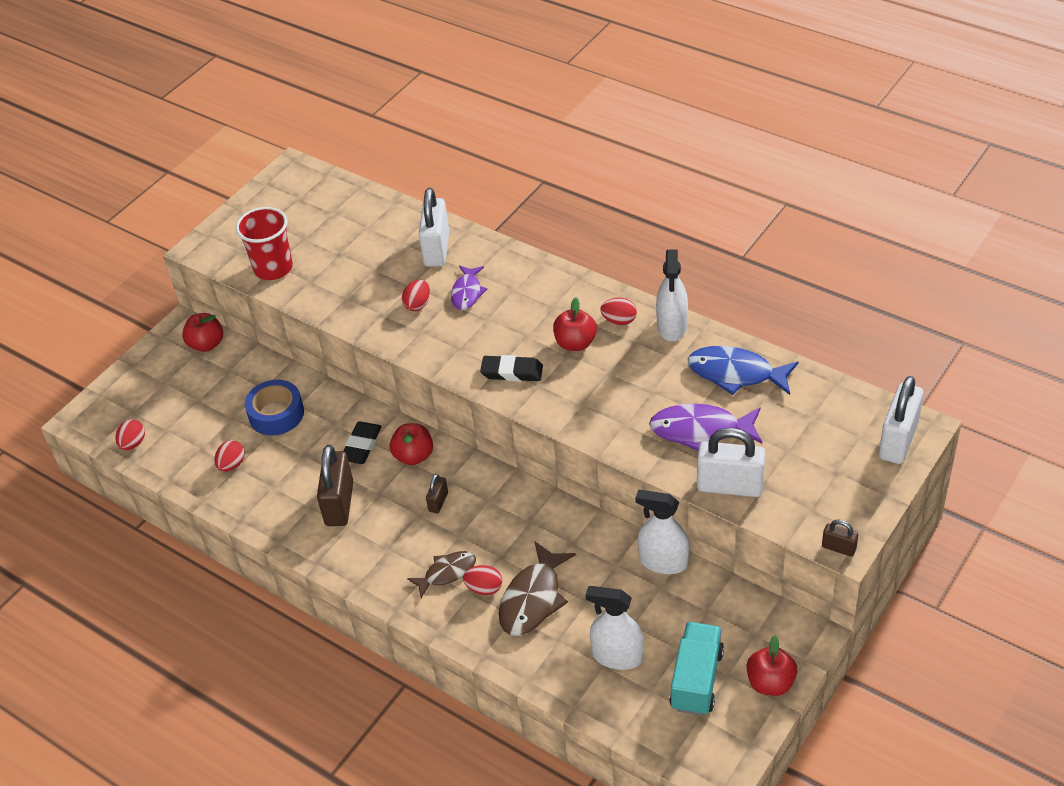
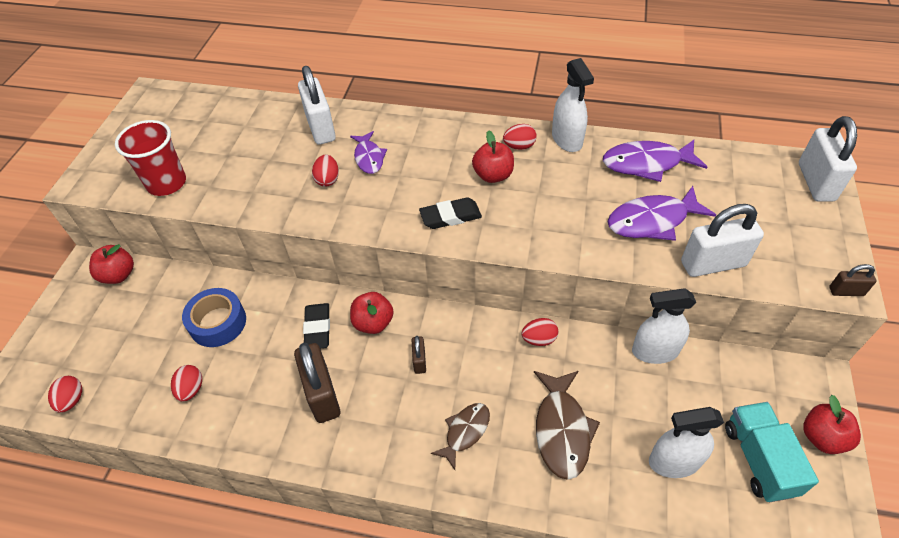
camera: 25 degrees left, 5 degrees up
(484, 588) = (510, 435): red egg -> red egg (539, 339)
(736, 373) = (646, 164): blue fish -> purple fish

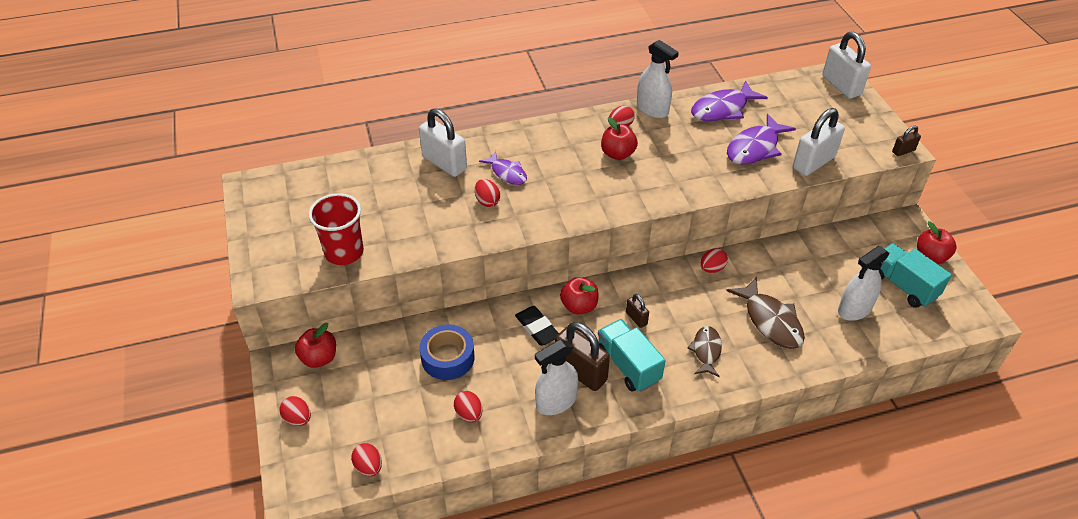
camera: 30 degrees left, 5 degrees down
(58, 325) = (298, 418): none -> red egg
(373, 410) = (628, 365): none -> turquoise truck
(450, 216) = (609, 194): black eraser -> none
(655, 351) = (795, 245): white spray bottle -> white spray bottle (556, 402)

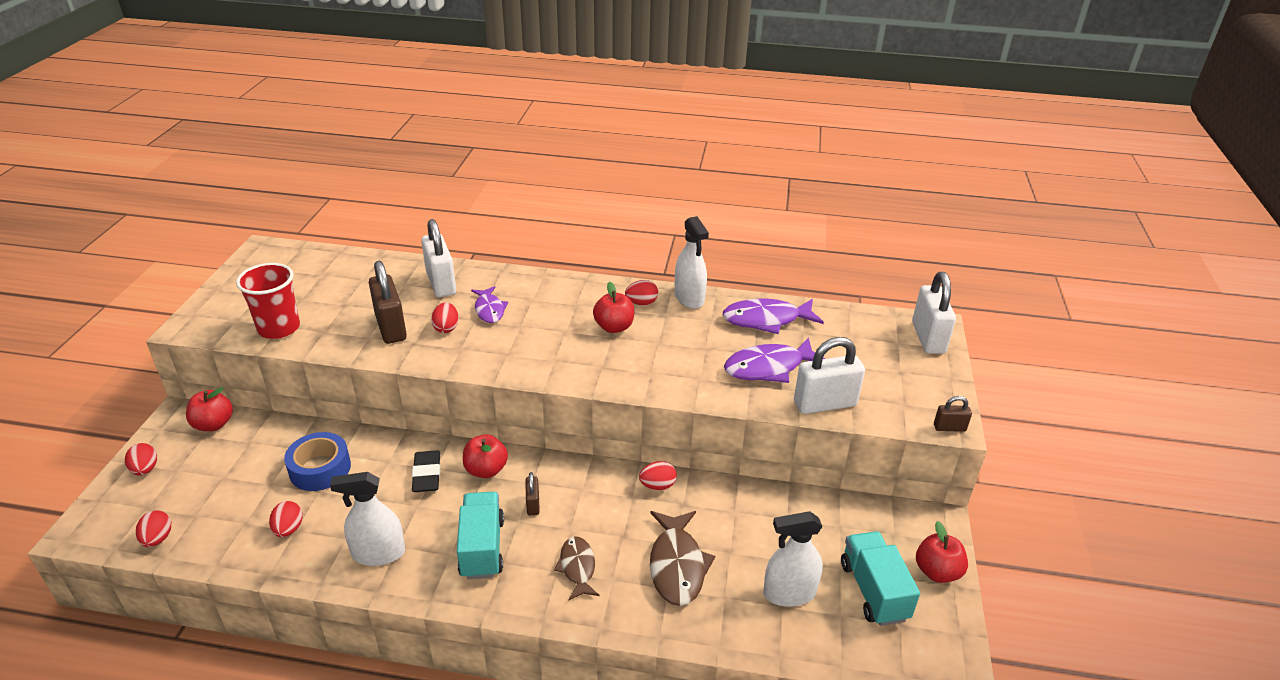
camera: 25 degrees right, 10 degrees down
(580, 372) = (429, 534): brown padlock -> brown padlock (391, 327)
(706, 351) = (577, 567): brown fish -> brown fish turned 45 degrees counterclockwise

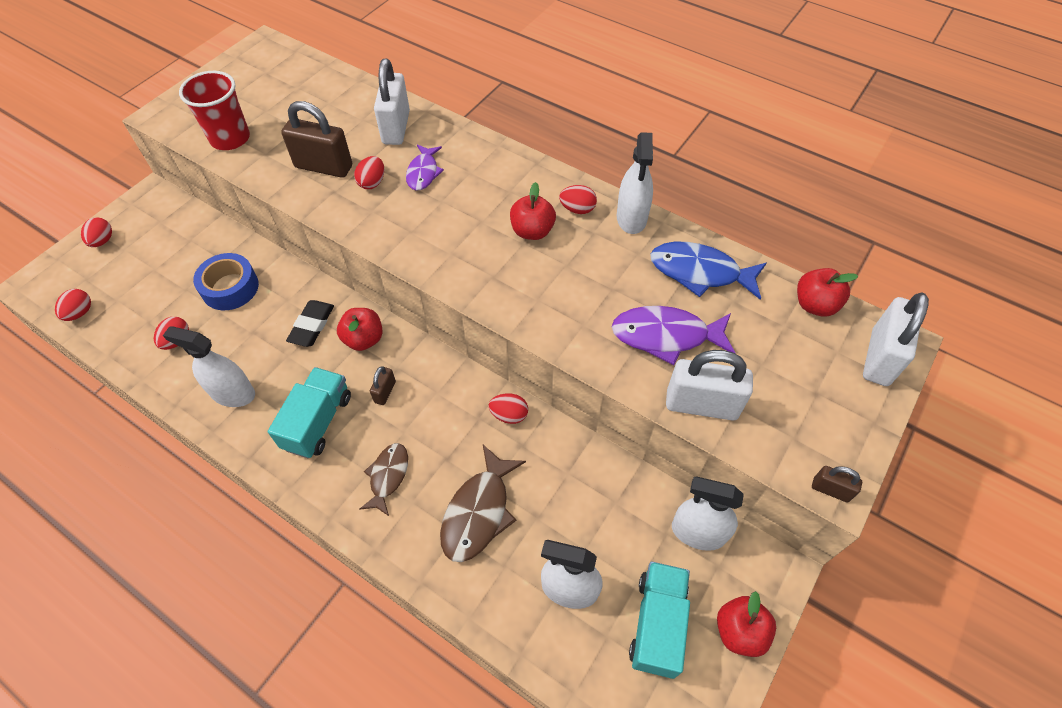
camera: 25 degrees right, 20 degrees up
(213, 424) = (172, 213): red apple -> red apple (815, 305)
(391, 327) = (324, 167): brown padlock -> brown padlock turned 75 degrees counterclockwise
(766, 320) = (700, 272): purple fish -> blue fish
(863, 516) = (698, 532): none -> white spray bottle

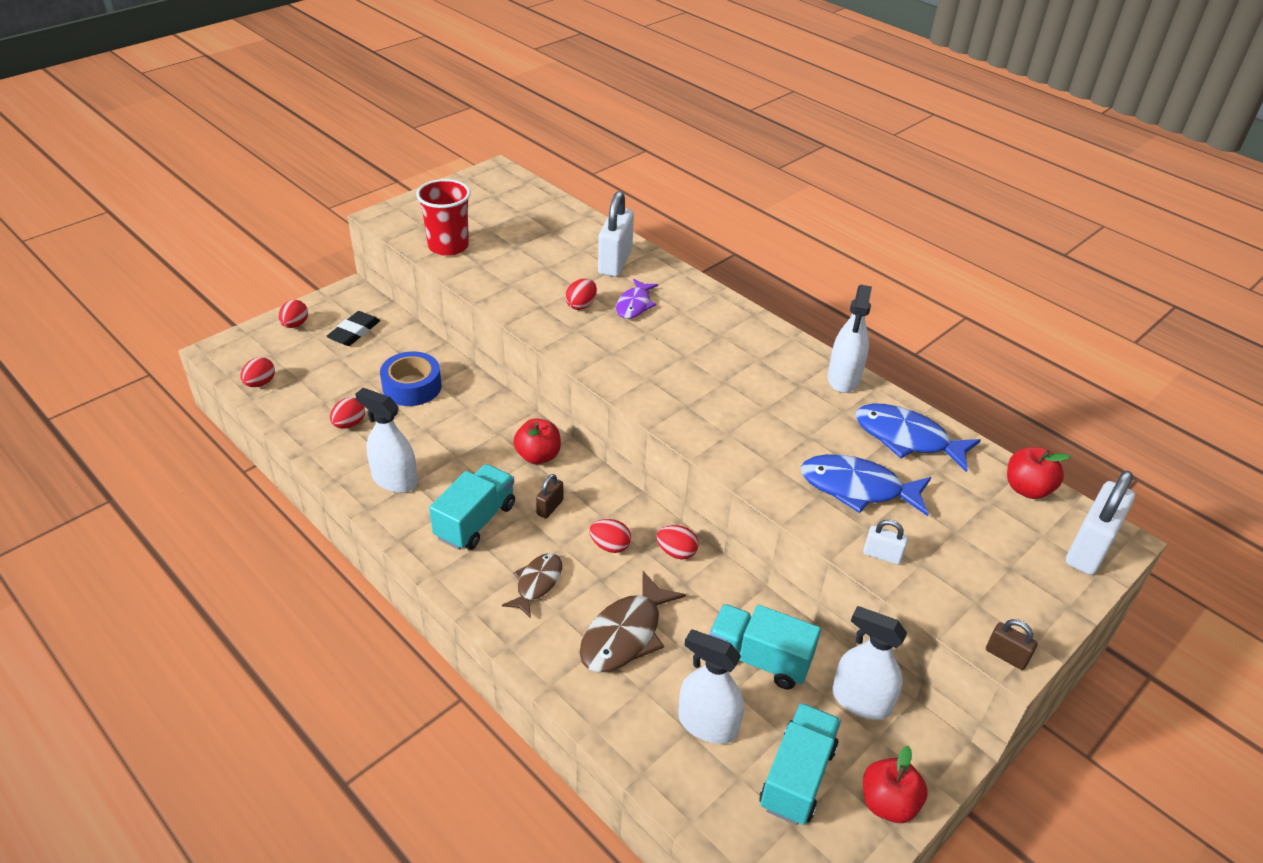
camera: 10 degrees right, 15 degrees down
(311, 325) = (487, 434): black eraser -> black eraser (354, 332)
(324, 167) = (535, 284): brown padlock -> none
(532, 231) = (736, 373): red apple -> none
(577, 209) = (787, 362): red egg -> red egg (610, 546)
(602, 510) = (759, 659): none -> turquoise truck
(666, 336) = (857, 488): purple fish -> blue fish
(701, 405) = (882, 555): white padlock -> white padlock, size x0.49

